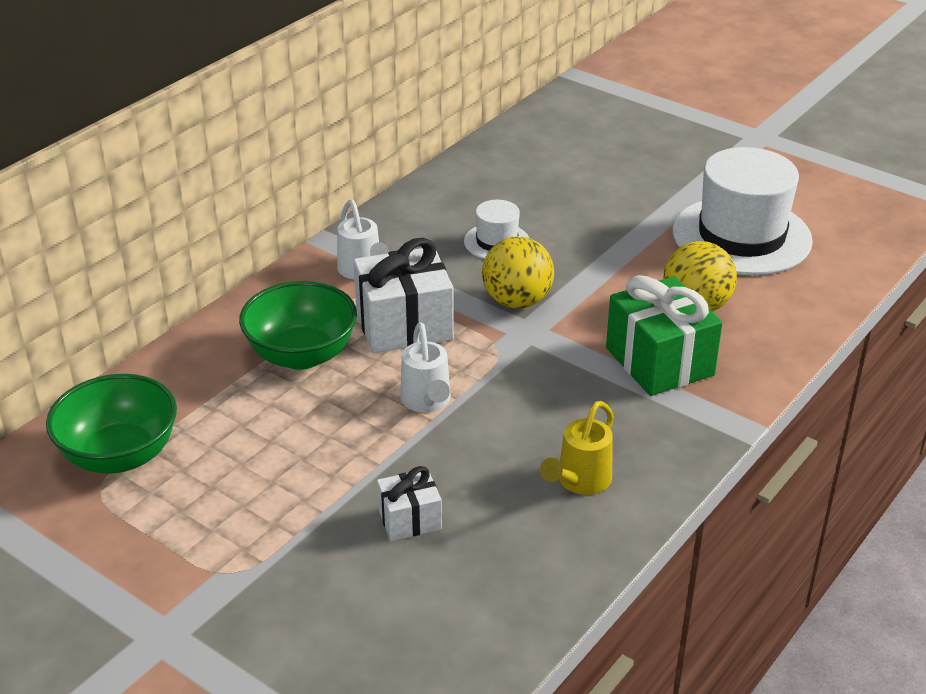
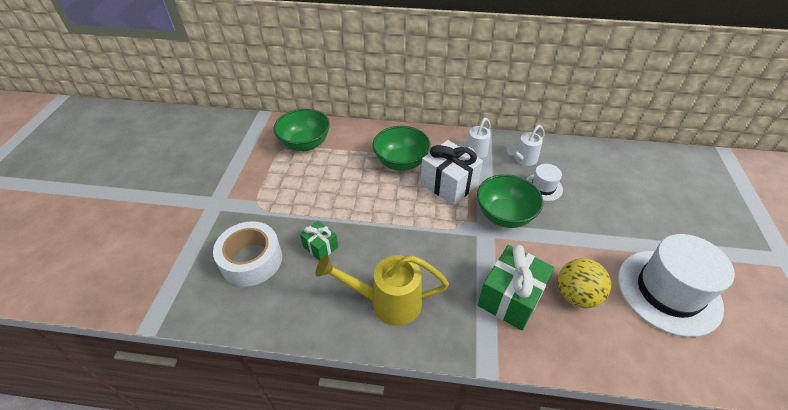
camera: 60 degrees right, 10 degrees up
(365, 618) = (251, 260): none -> white tape
(409, 519) = (320, 247): white gift -> green gift
(427, 402) = (402, 217): white watering can -> white watering can (522, 160)
(517, 301) = (504, 215): yellow ball -> green bowl
(579, 482) = (386, 302): yellow watering can -> yellow watering can, size x1.60

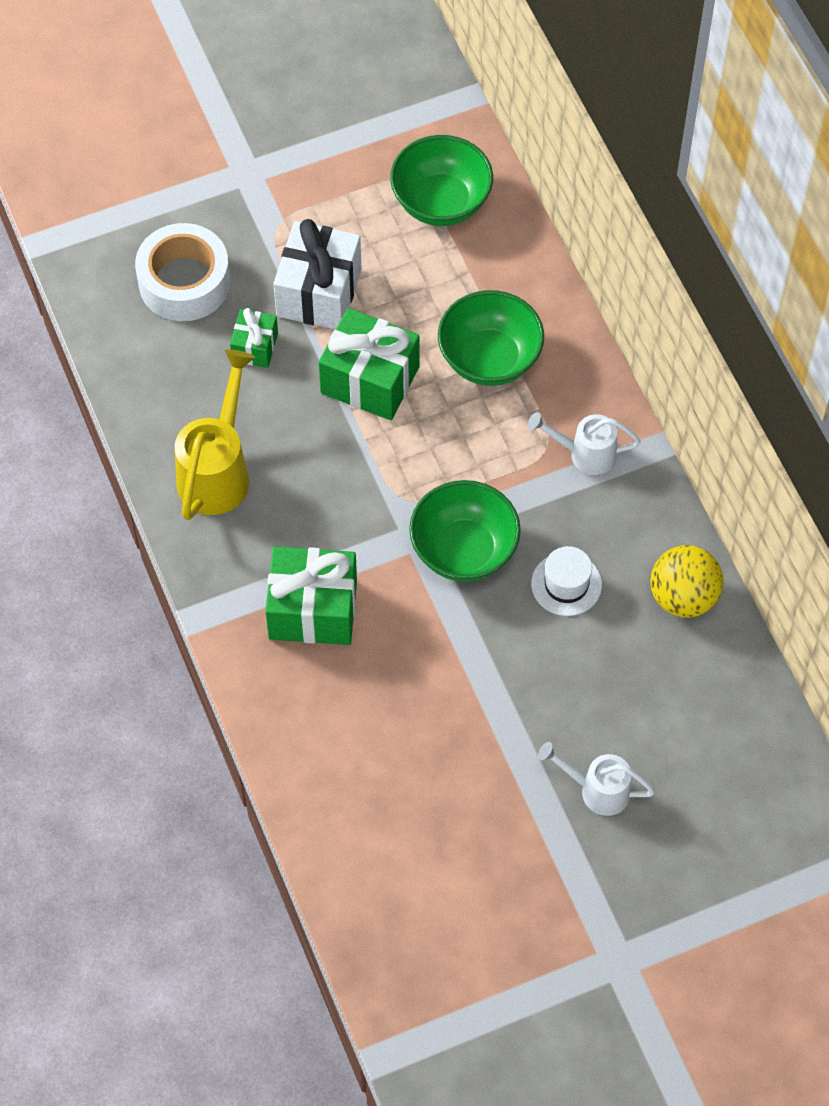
camera: 60 degrees right, 15 degrees up
(379, 208) = (370, 380): none -> green gift
(386, 302) = (218, 470): yellow watering can -> yellow watering can turned 45 degrees clockwise
(449, 184) = (483, 448): white gift -> white gift (319, 292)
(522, 160) = (618, 533): white watering can -> white watering can (596, 789)
(576, 295) = (366, 688): yellow ball -> yellow ball (683, 597)
(668, 291) = (445, 803): white hat -> none

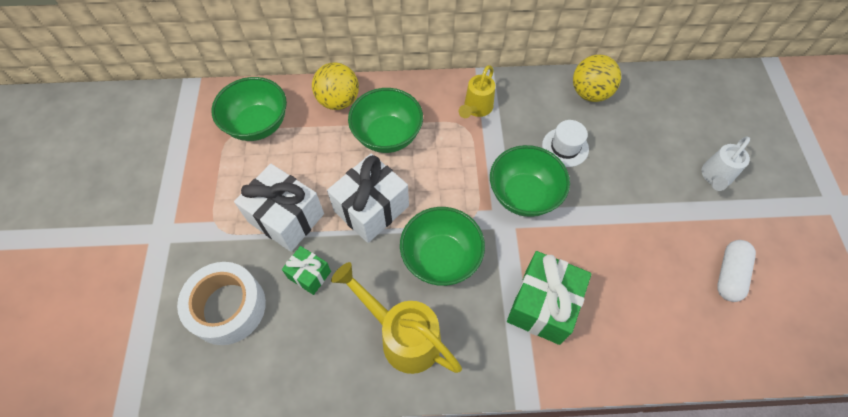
camera: 70 degrees left, 0 degrees up
(332, 480) = (441, 258): none -> green bowl
(370, 380) = (371, 209): green gift -> white gift
(442, 823) = (729, 274): none -> white capsule
(522, 280) = (338, 101): none -> yellow ball
(584, 454) = (476, 109): white watering can -> yellow watering can

